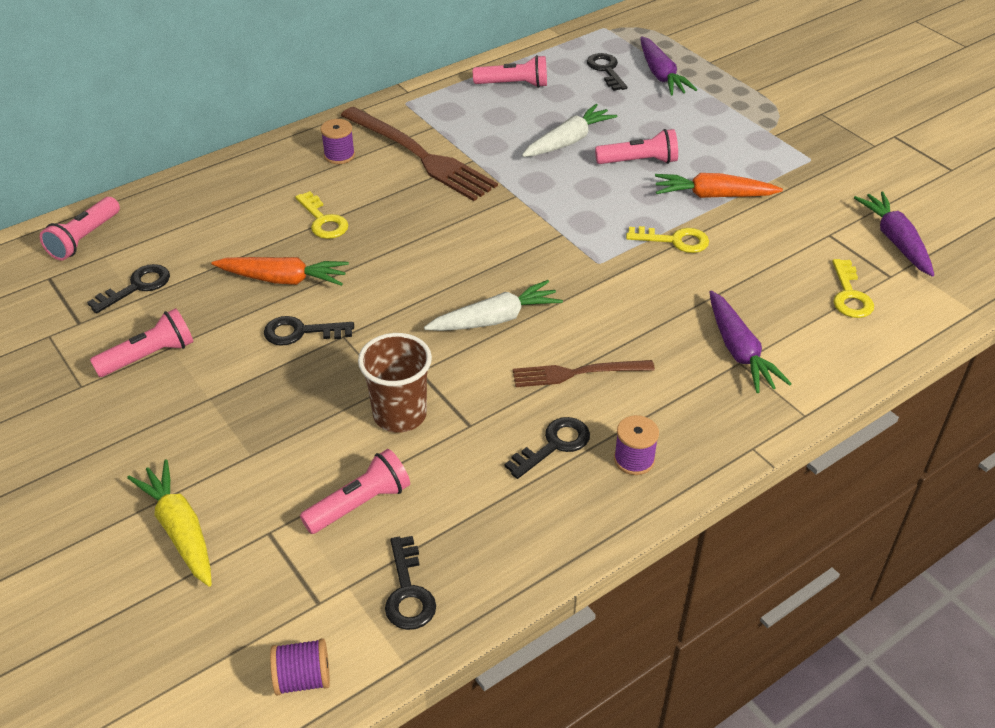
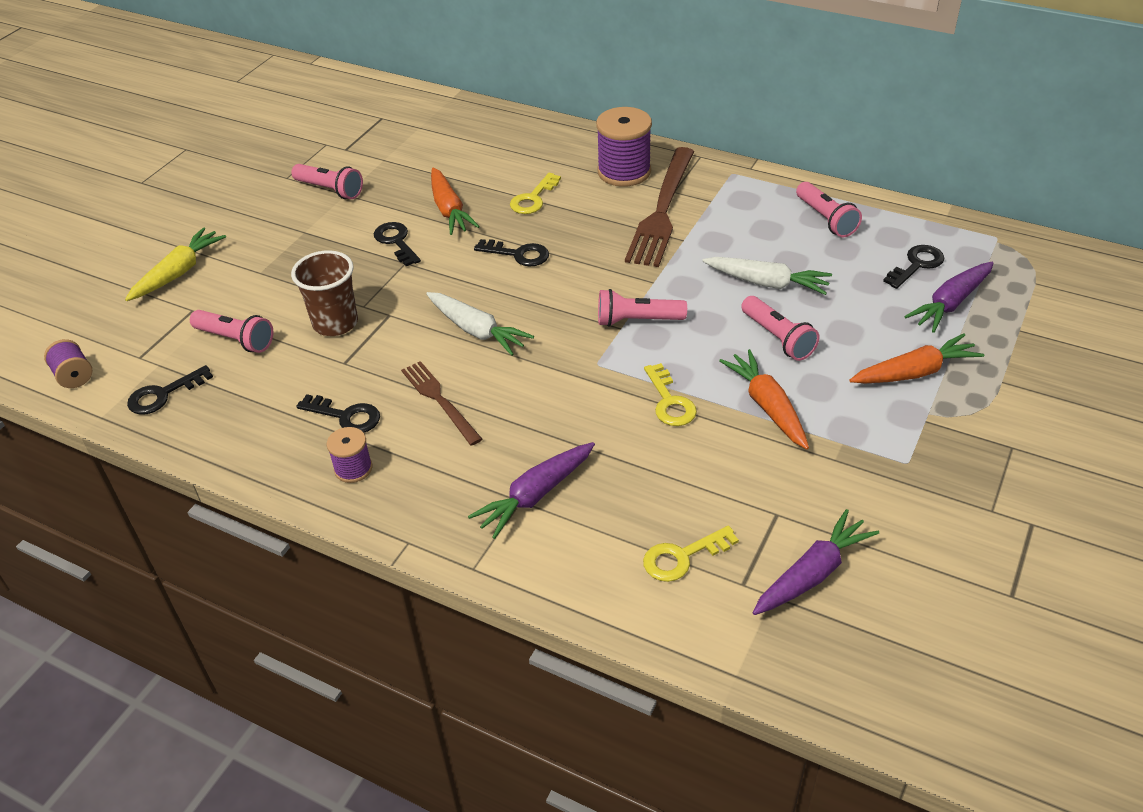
camera: 65 degrees right, 0 degrees up
(84, 239) = (430, 112): pink flashlight -> pink flashlight (637, 320)
(137, 287) = (396, 154): black key -> black key (518, 254)
(339, 155) = (624, 172): purple spool -> purple spool, size x1.84
(722, 119) = (914, 372): none -> orange carrot

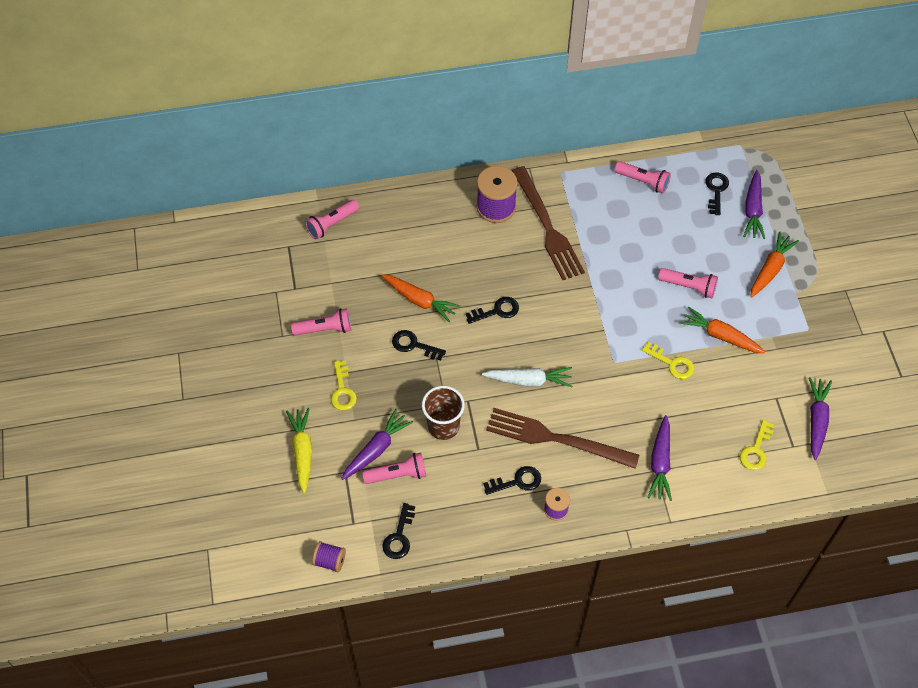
camera: 40 degrees left, 15 degrees up
(246, 307) = (376, 449): none -> purple carrot
(440, 400) = (556, 439): brown fork -> brown fork, size x1.75
(533, 198) = (462, 261): yellow key -> yellow key (342, 390)
(637, 320) = (608, 319): pink flashlight -> pink flashlight (331, 224)
(767, 283) = (651, 250): white carrot -> none

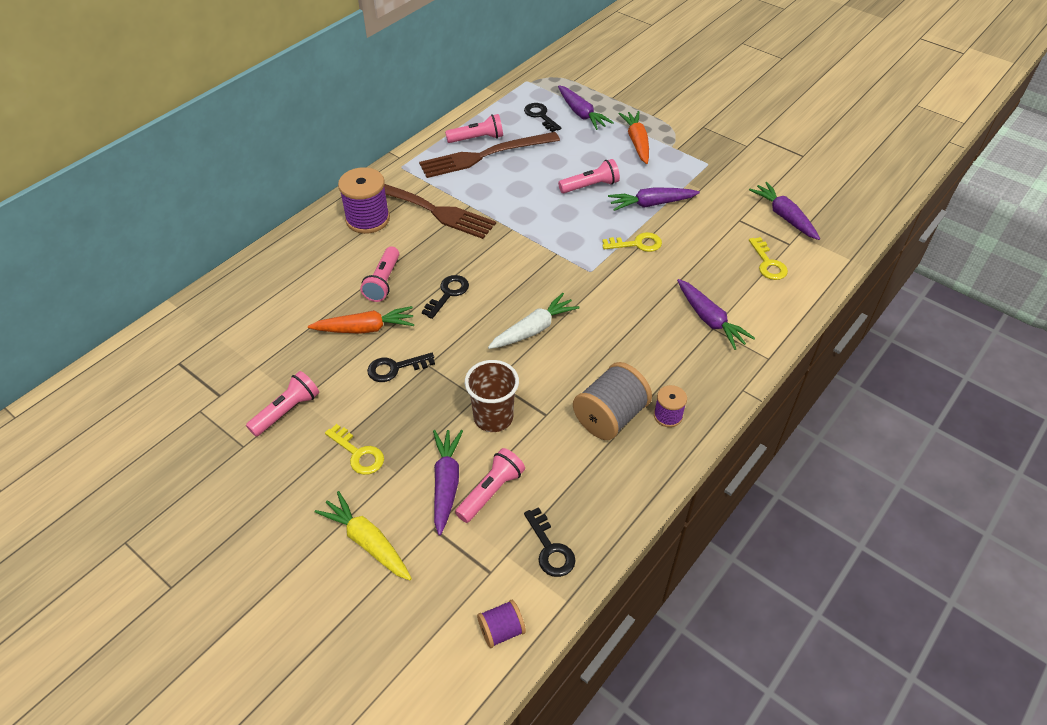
camera: 40 degrees left, 10 degrees down
(331, 224) = (212, 318): pink flashlight -> pink flashlight (383, 282)
(517, 481) = (610, 417): black key -> grey spool
(556, 439) = (606, 359): brown fork -> brown fork (485, 155)
(720, 336) = (651, 204): orange carrot -> purple carrot

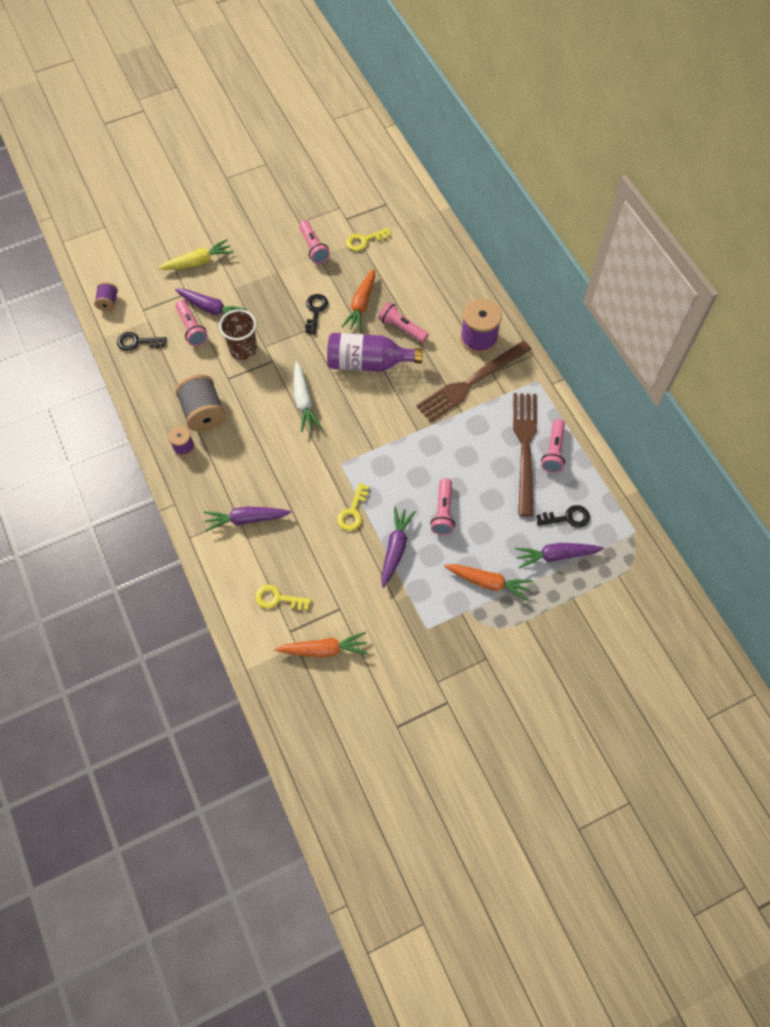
camera: 115 degrees right, 15 degrees up
(358, 453) = (259, 273): yellow key -> yellow key (364, 240)
(448, 294) = (368, 363): black key -> purple bottle
(784, 217) = (323, 649): purple carrot -> orange carrot

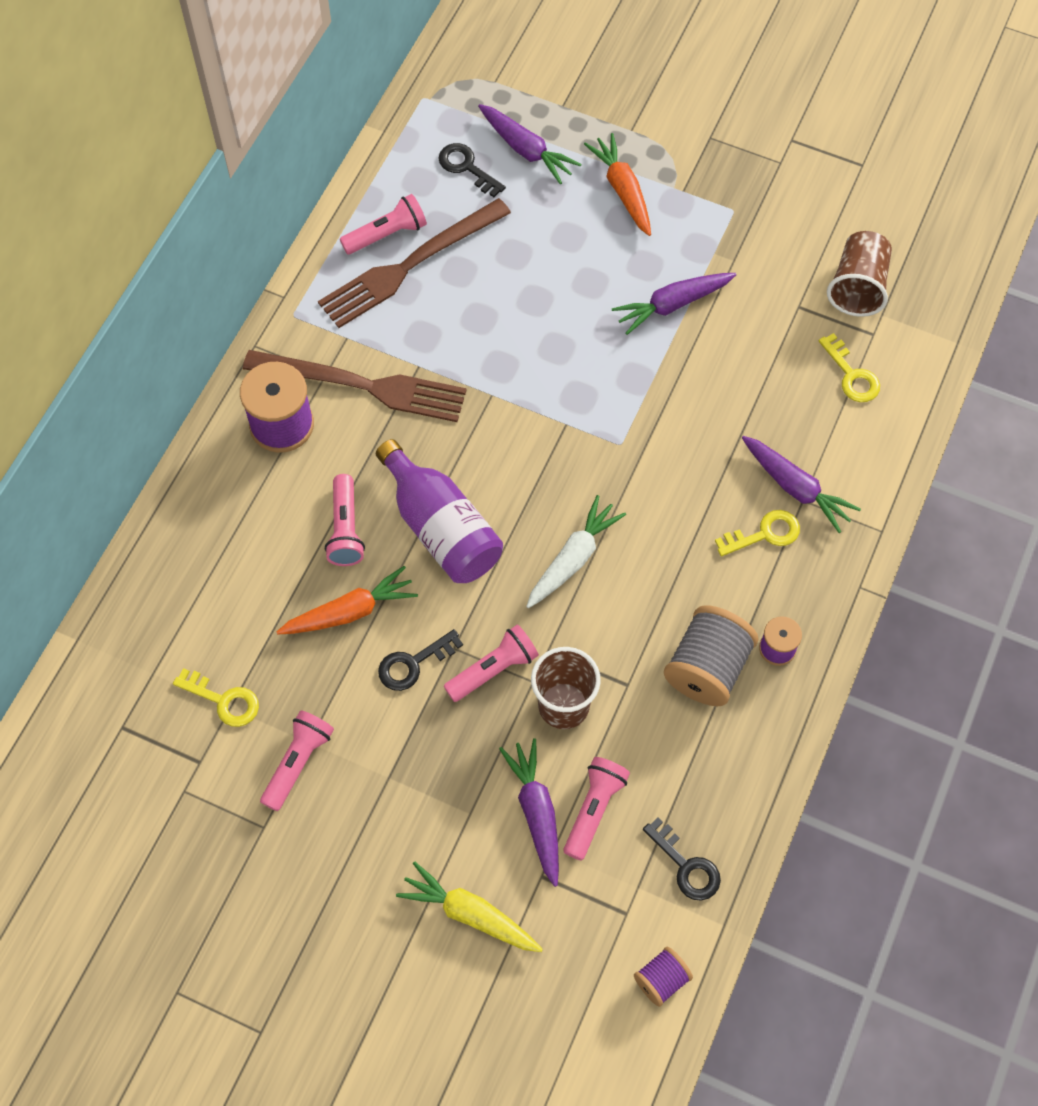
camera: 130 degrees left, 0 degrees up
(323, 649) = (857, 287): orange carrot -> brown cup
(353, 511) = (670, 382): yellow key -> yellow key (764, 534)
(443, 512) = (578, 290): pink flashlight -> pink flashlight (493, 669)

